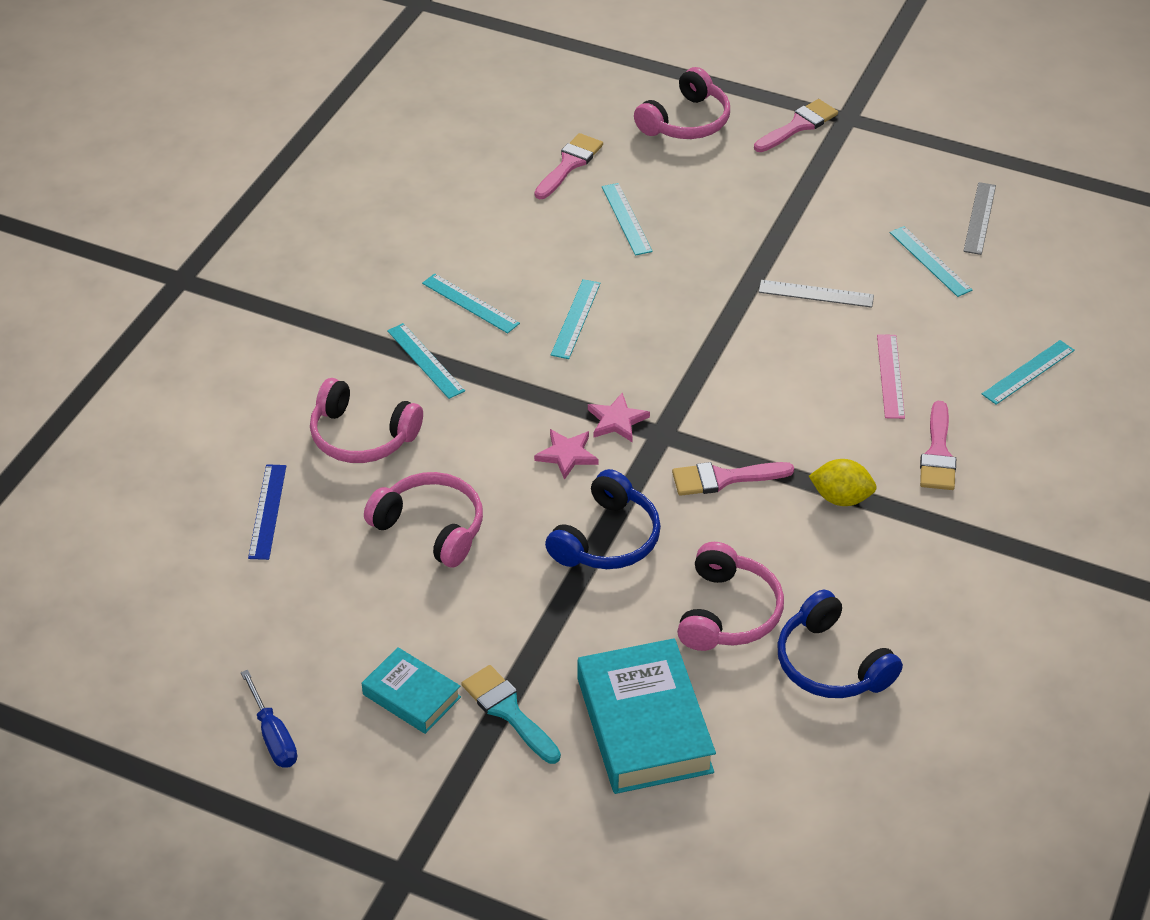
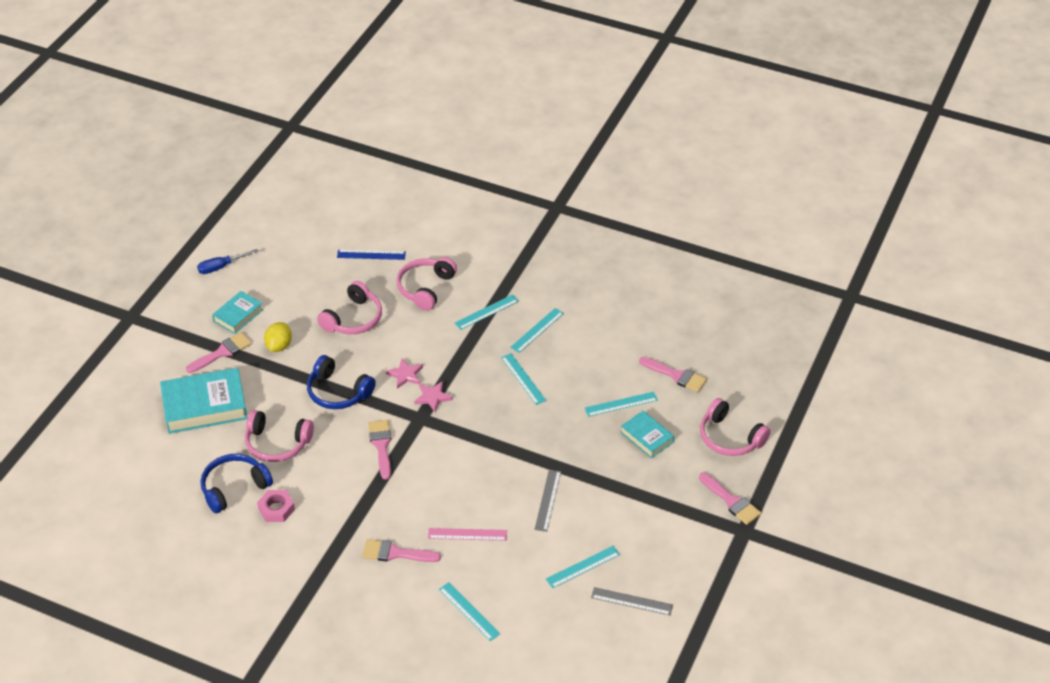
camera: 90 degrees right, 0 degrees up
(508, 711) = (222, 352): turquoise brush -> pink brush
(576, 319) = (523, 379): turquoise ruler -> turquoise ruler turned 45 degrees clockwise
(690, 196) = (646, 437): none -> turquoise book
(841, 498) = (361, 501): yellow lemon -> yellow lemon (279, 346)
(870, 603) = (276, 509): none -> pink nut

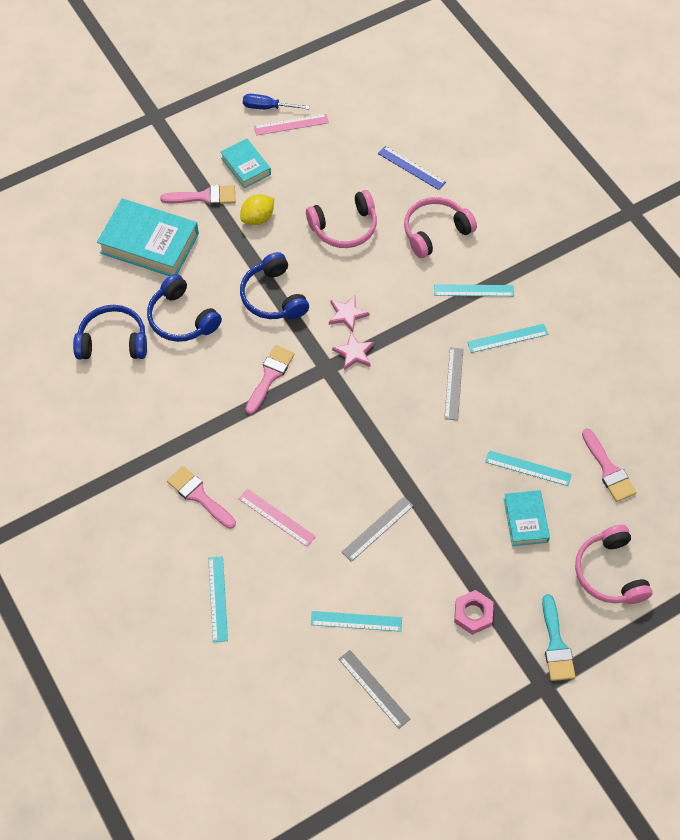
camera: 35 degrees right, 15 degrees up
(238, 315) = (245, 166): turquoise book -> turquoise book turned 75 degrees clockwise
(250, 270) = (291, 124): none -> pink ruler
(276, 509) = (132, 385): pink nut -> pink nut (473, 614)
(277, 444) = (181, 318): pink headphones -> blue headphones
(523, 379) = (453, 383): turquoise ruler -> grey ruler
(731, 501) = (556, 644): pink brush -> turquoise brush

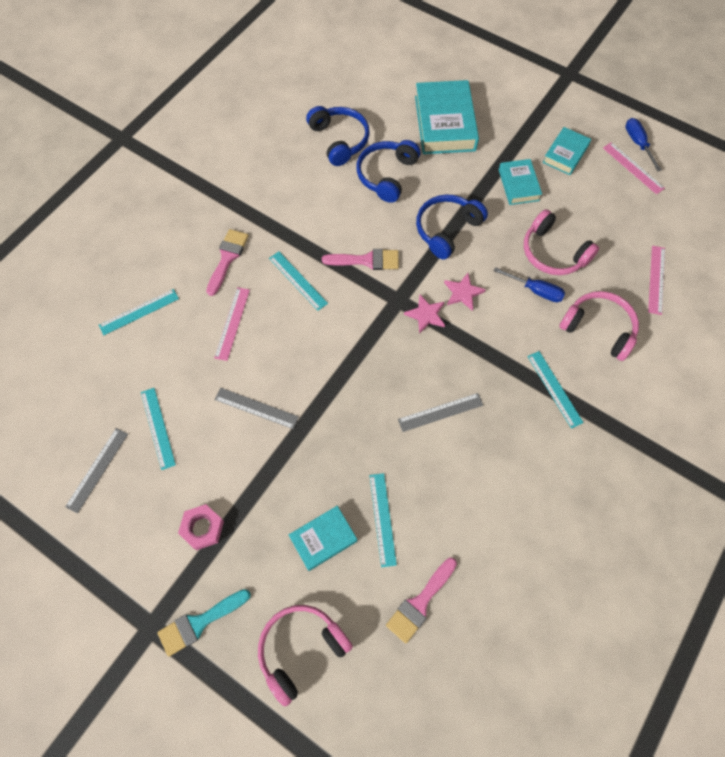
camera: 65 degrees right, 5 degrees up
(204, 197) = (514, 139): pink brush -> none
(258, 218) = (518, 185): yellow lemon -> turquoise book
(375, 259) = (535, 290): none -> blue screwdriver
(411, 168) = (656, 279): blue ruler -> pink ruler
(507, 338) = (519, 441): turquoise ruler -> turquoise ruler (298, 280)

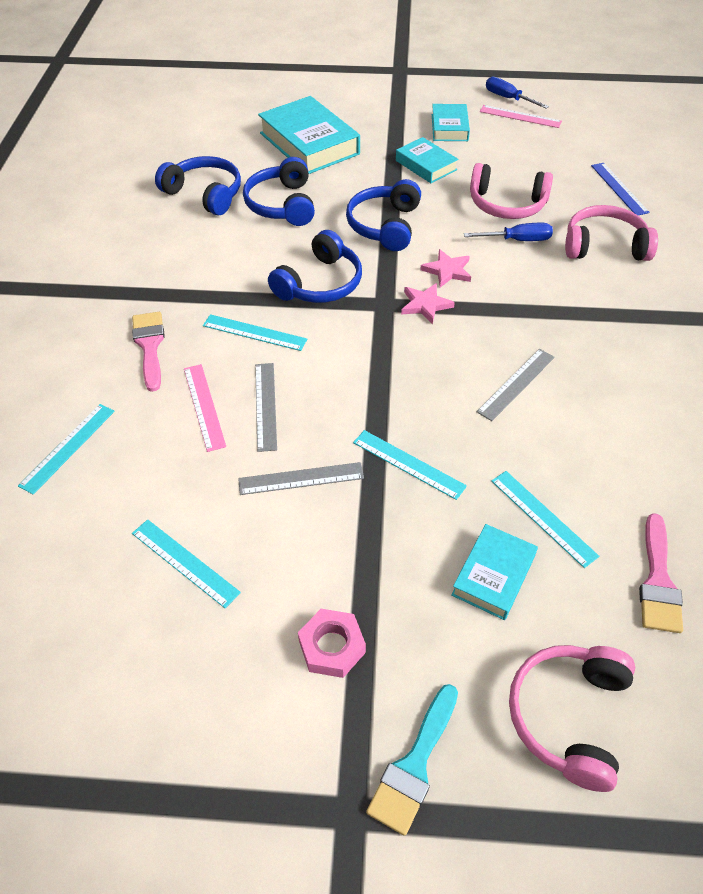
camera: 30 degrees left, 15 degrees down
(97, 469) = (130, 655): grey ruler -> grey ruler (265, 406)
(367, 260) = (320, 283): pink brush -> blue headphones
(554, 389) = (610, 312): turquoise ruler -> turquoise ruler (408, 464)
(656, 279) = (619, 188): pink ruler -> blue ruler

